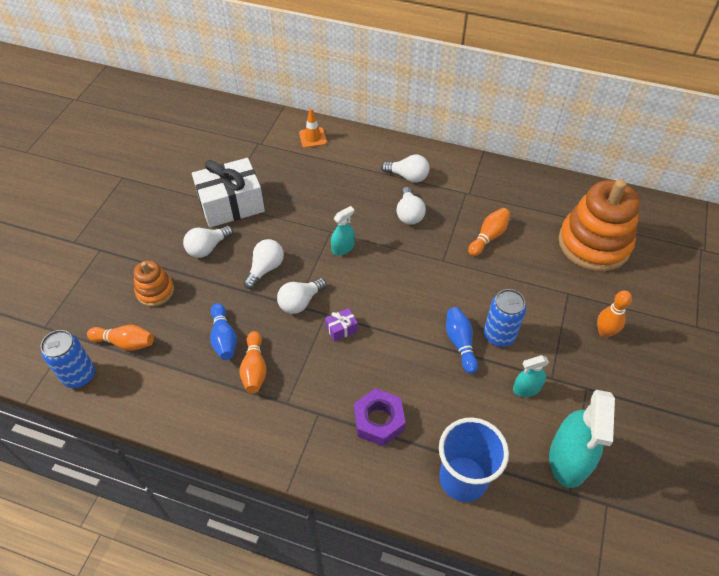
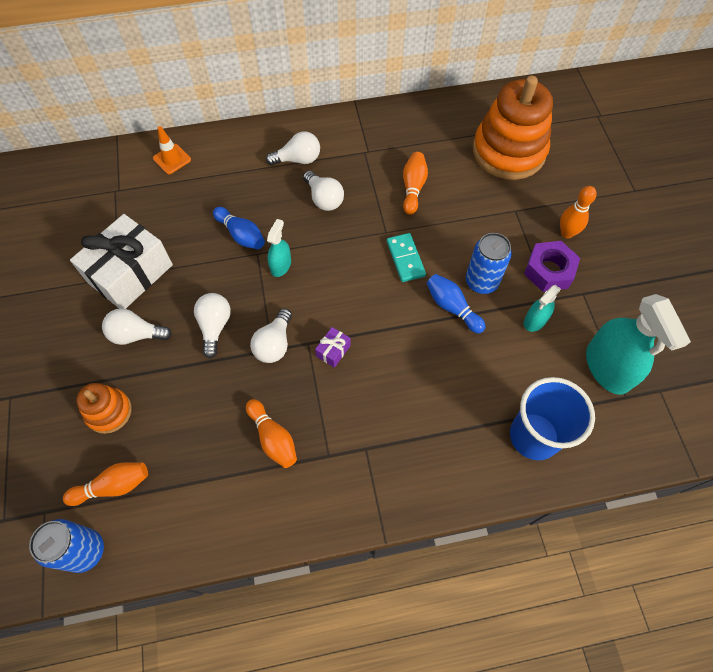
camera: 30 degrees left, 10 degrees up
(207, 248) = (136, 334): white light bulb -> white light bulb turned 75 degrees clockwise
(224, 338) = (219, 423): blue bowling pin -> blue bowling pin (241, 235)
(379, 421) = (426, 424): purple nut -> purple nut (549, 270)
(445, 288) = (405, 259): none -> turquoise domino

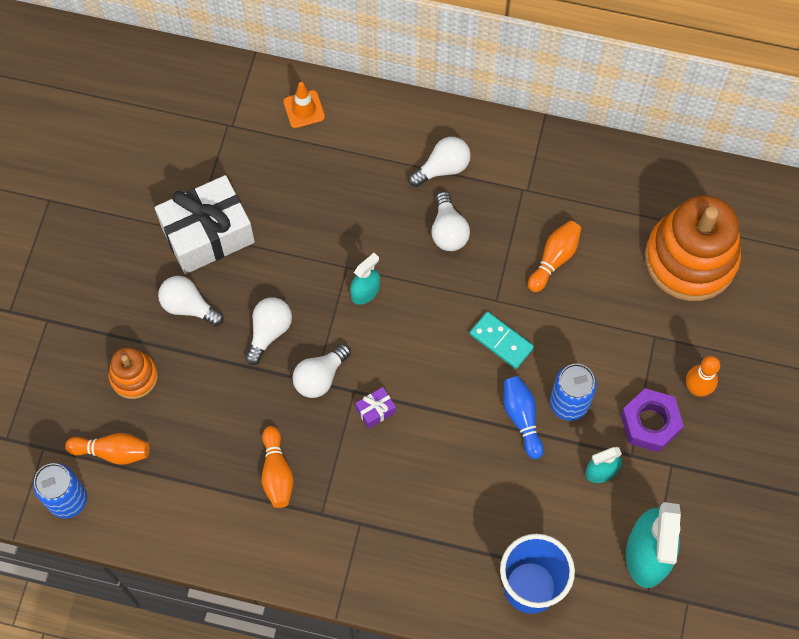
camera: 25 degrees right, 5 degrees up
(241, 235) = (339, 237): blue bowling pin -> none
(298, 159) = (443, 168): white light bulb -> white light bulb turned 45 degrees counterclockwise
(405, 259) = (501, 341): turquoise domino -> turquoise domino turned 60 degrees counterclockwise

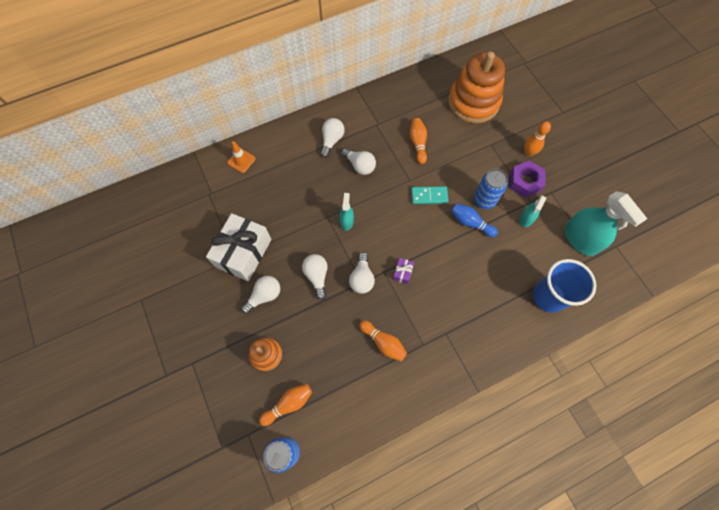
camera: 40 degrees left, 0 degrees up
(188, 306) = (264, 296): white light bulb -> white light bulb turned 150 degrees clockwise

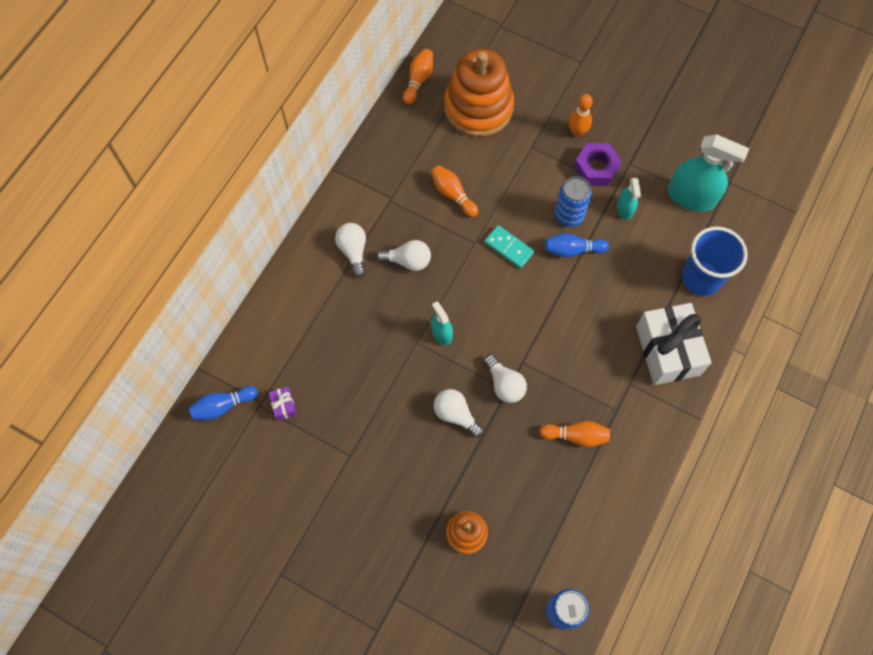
camera: 35 degrees left, 0 degrees up
(189, 181) = (223, 406): none -> blue bowling pin
(241, 160) = (266, 341): orange traffic cone -> none
(244, 253) = (355, 444): white gift -> white gift (667, 350)
(264, 296) = (416, 474): white light bulb -> none
(288, 404) = (528, 564): orange bowling pin -> orange bowling pin (418, 80)
(402, 273) = (542, 350): purple gift -> purple gift (284, 406)
(429, 196) = (509, 248): turquoise domino -> turquoise domino turned 75 degrees clockwise

